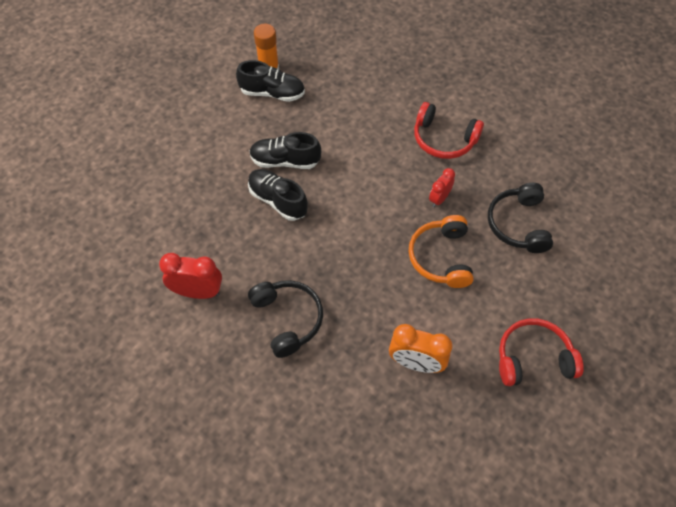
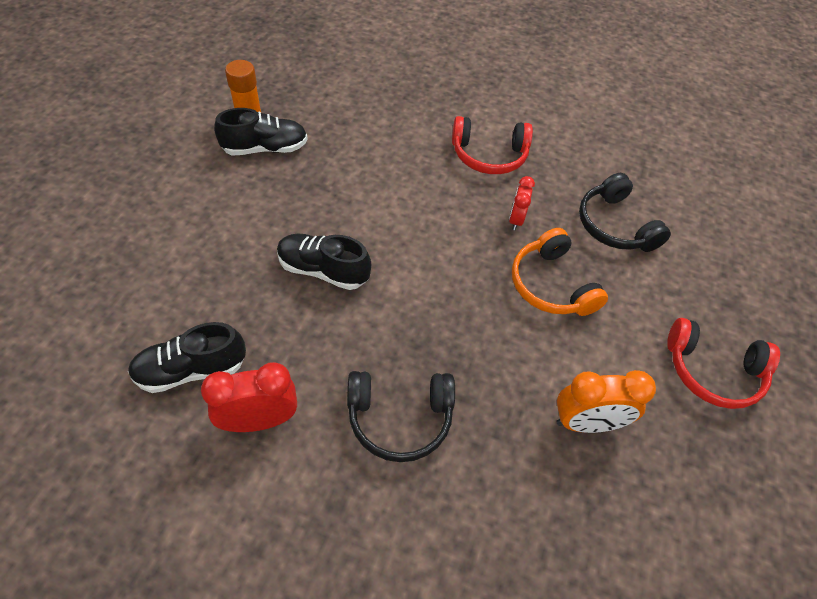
camera: 25 degrees left, 5 degrees down
(285, 161) = (313, 221): black shoe -> black shoe (191, 370)
(288, 319) = (399, 418): black headphones -> black headphones turned 135 degrees clockwise
(533, 358) = (712, 371): red headphones -> red headphones turned 135 degrees counterclockwise

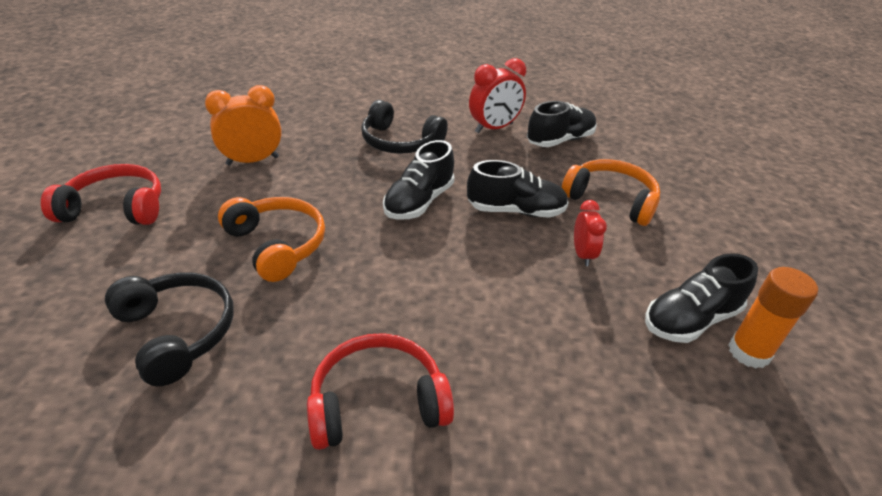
camera: 165 degrees right, 15 degrees down
(220, 260) = (611, 200): none -> orange headphones
(399, 418) = (400, 142): black headphones -> black headphones turned 135 degrees counterclockwise
(411, 305) = (419, 202): none -> black shoe
(516, 220) = (323, 306): red clock -> red clock (582, 255)

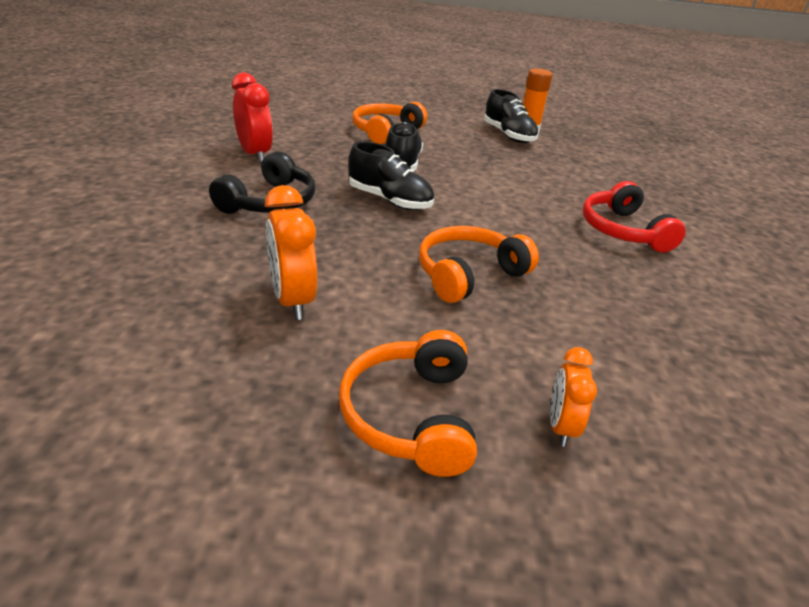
camera: 90 degrees left, 5 degrees down
(67, 275) = (561, 426): none -> orange clock
(116, 208) = (410, 415): red headphones -> orange headphones
(177, 332) = (607, 322): black headphones -> none
(560, 140) = (289, 132): black shoe -> none
(582, 255) = (454, 151): red clock -> none

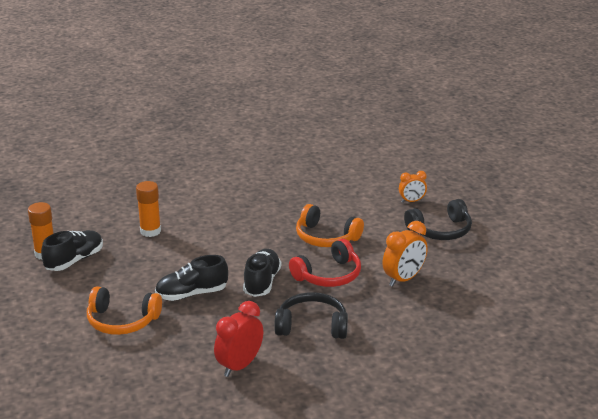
camera: 110 degrees left, 5 degrees down
(410, 415) = (440, 231): orange headphones -> black headphones
(550, 174) = (150, 231): none -> orange glue stick
(622, 230) = (222, 199): red headphones -> red headphones (329, 275)

